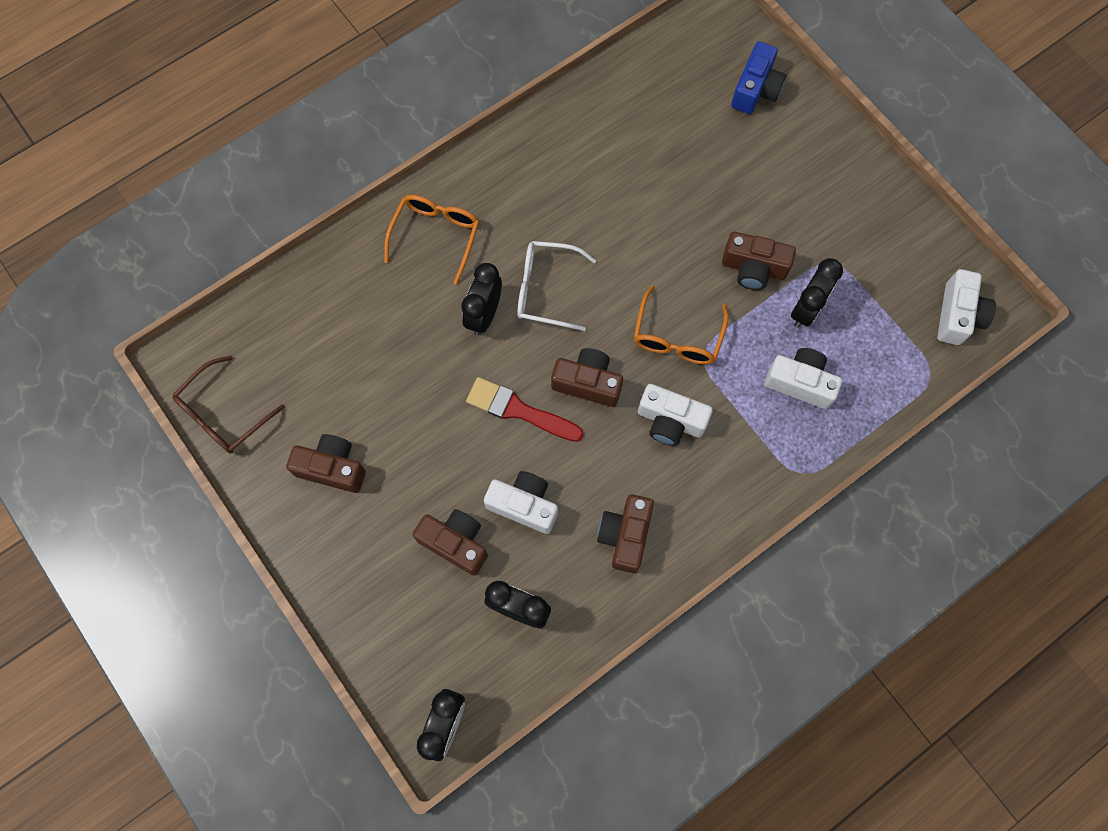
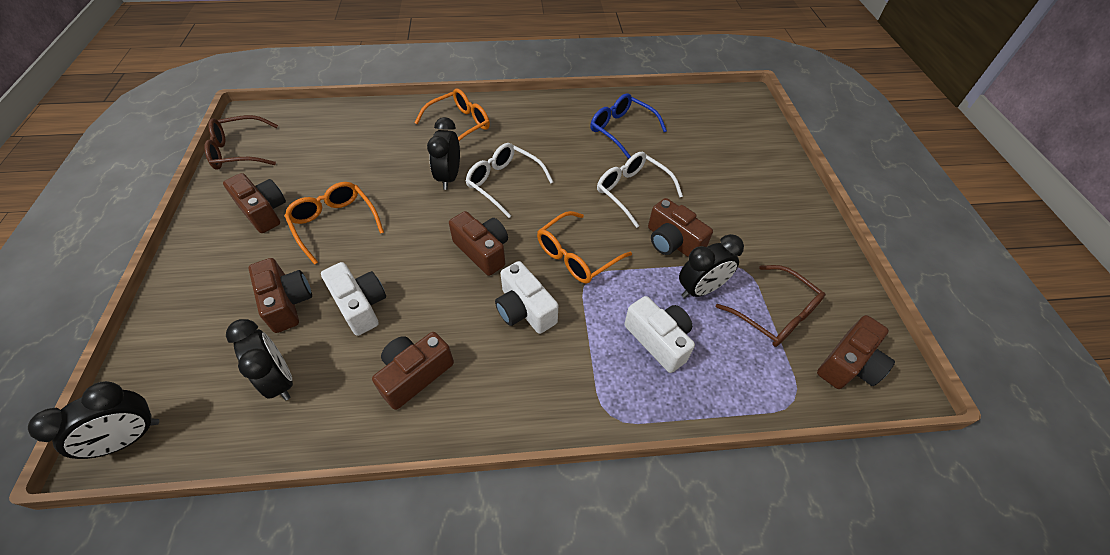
camera: 30 degrees right, 20 degrees down
(418, 438) = (334, 223): none -> orange glasses
(484, 314) = (449, 177): black clock -> black clock turned 45 degrees counterclockwise
(519, 410) = (418, 242): red brush -> none
(615, 142) = (621, 130): none -> blue glasses
(679, 226) = (632, 191): none -> white glasses
(756, 89) = (746, 143): blue camera -> none
(880, 299) = (775, 315): none -> brown glasses
(958, 315) = (848, 364): white camera -> brown camera

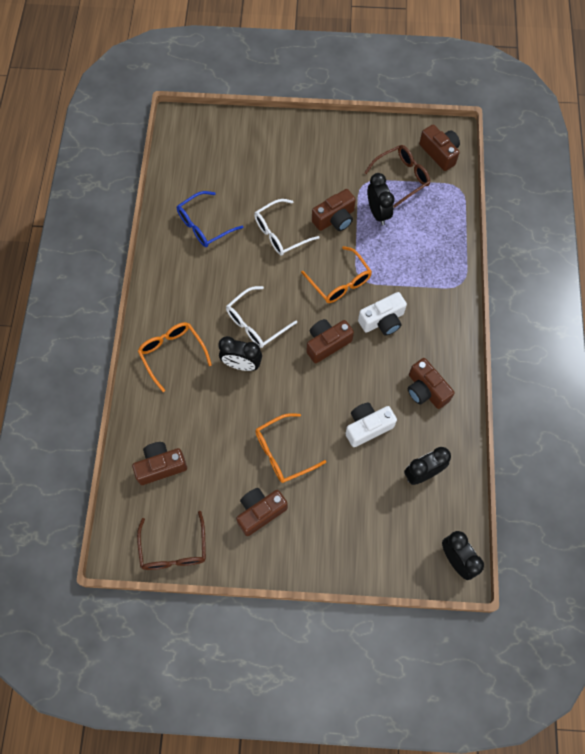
camera: 80 degrees left, 15 degrees up
(287, 303) = (359, 478): brown camera -> brown camera (161, 466)
(658, 340) = (414, 246): white camera -> none

